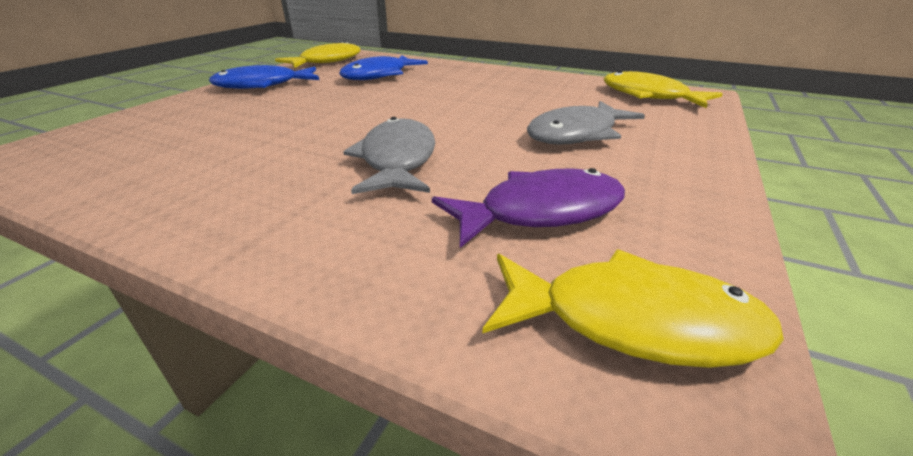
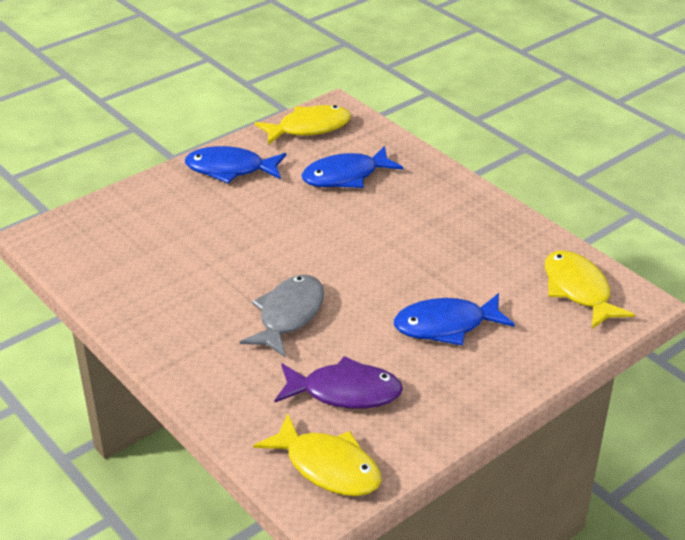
camera: 25 degrees right, 5 degrees up
(577, 134) = (446, 325): grey fish -> blue fish

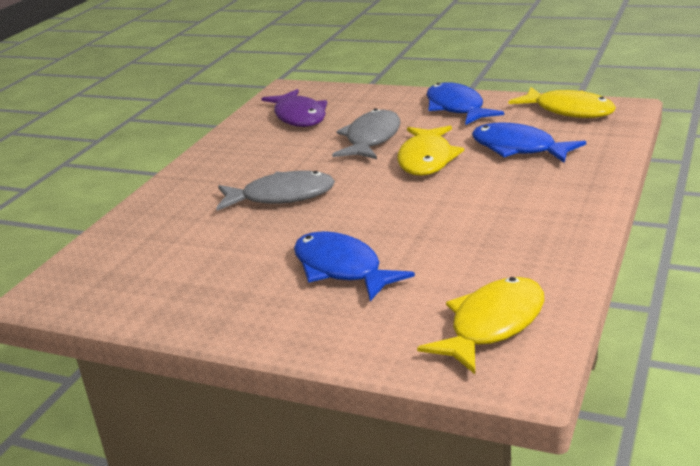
camera: 65 degrees right, 10 degrees down
(234, 232) = (371, 139): none -> grey fish
(327, 466) = (93, 280): yellow fish -> yellow fish (426, 159)
(344, 392) = (198, 254): purple fish -> purple fish (299, 116)

